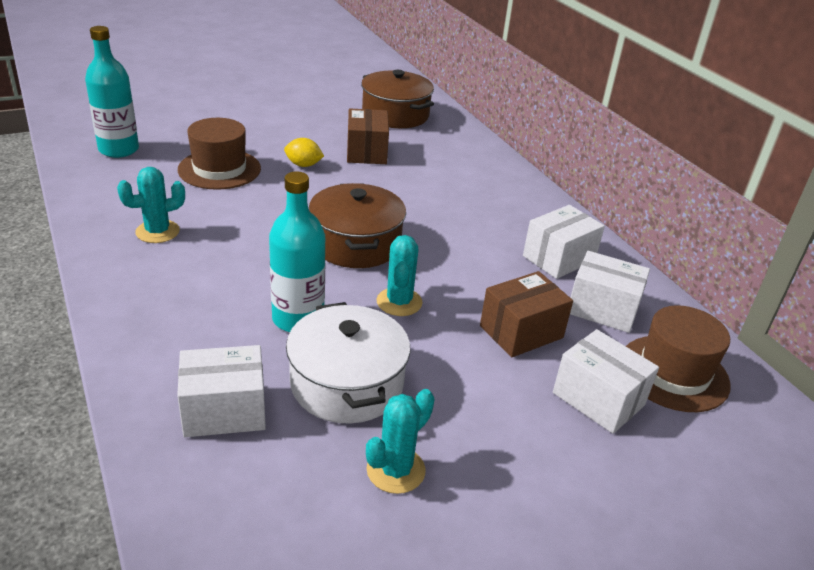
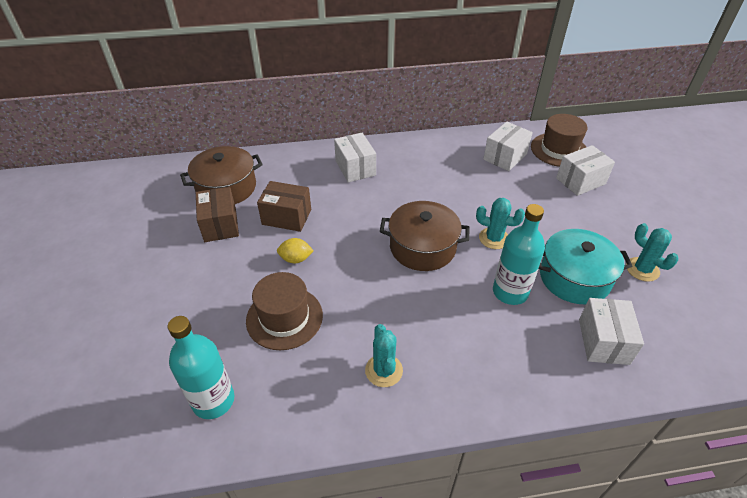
camera: 70 degrees left, 10 degrees up
(303, 165) = (296, 259): yellow lemon -> yellow lemon turned 60 degrees clockwise
(347, 383) = (574, 278): white pot -> turquoise pot
(521, 332) = (525, 193): brown box -> brown box (220, 225)
(558, 258) = (453, 158): white box -> white box (355, 168)

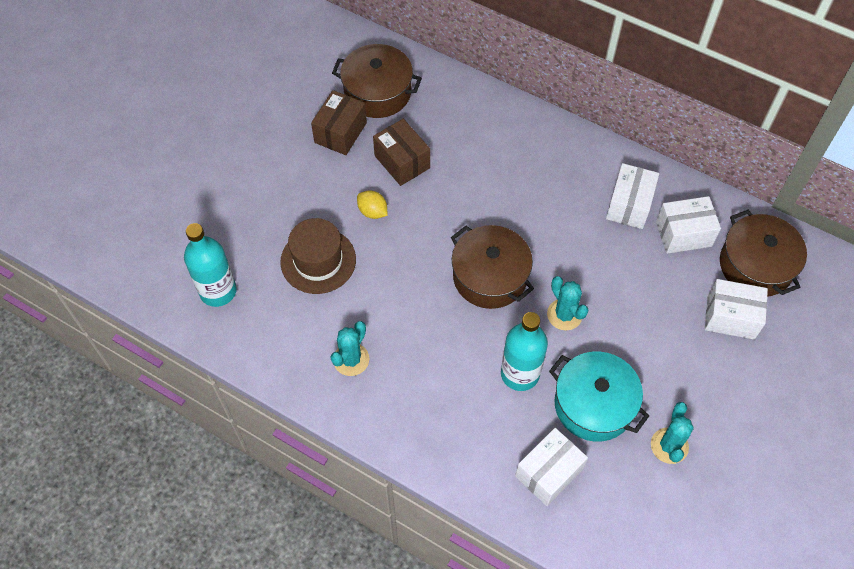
camera: 40 degrees right, 15 degrees up
(355, 168) = (514, 146): white box -> white box (629, 205)
(559, 150) = (756, 265): brown hat -> brown pot

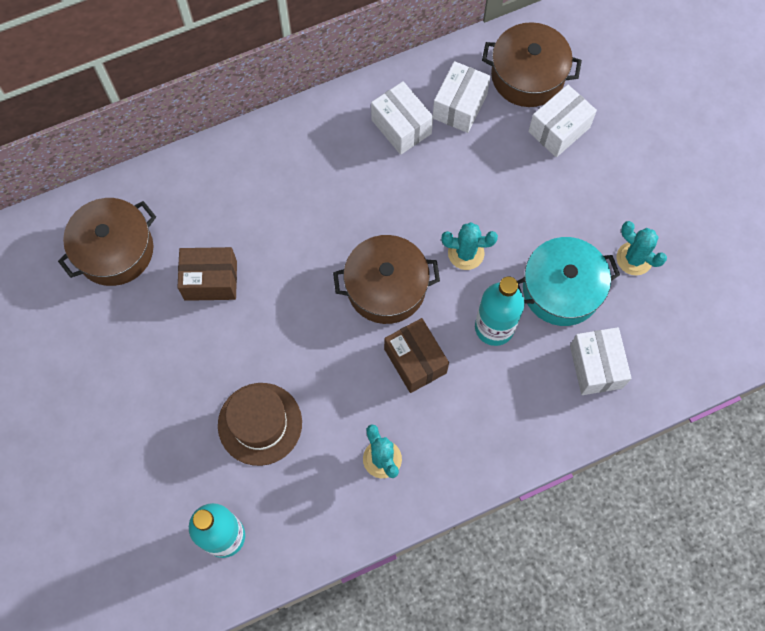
camera: 55 degrees left, 10 degrees up
(340, 132) = (134, 314): brown box -> brown box (415, 361)
(372, 212) = (244, 342): yellow lemon -> none

